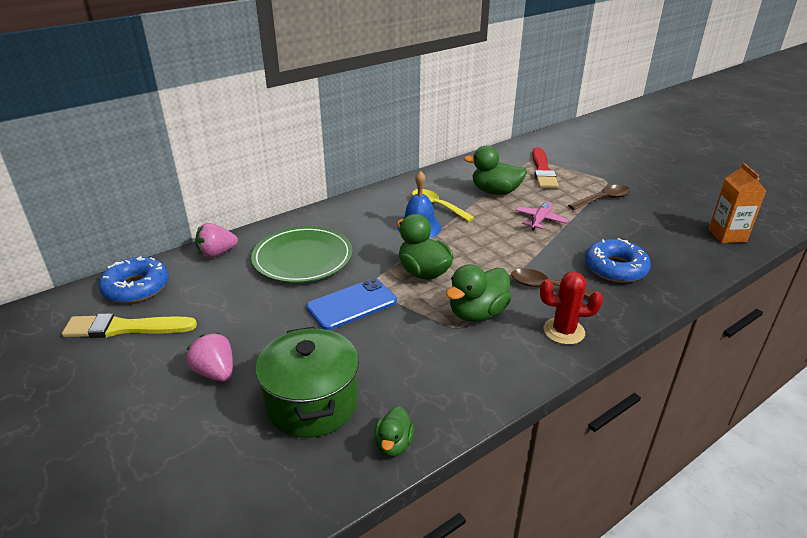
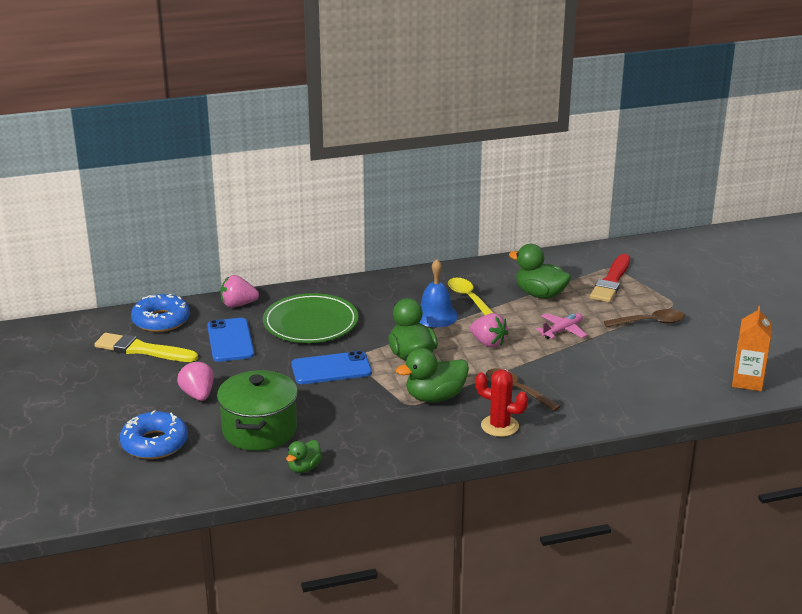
camera: 20 degrees right, 5 degrees down
(225, 295) = (230, 340): none -> blue phone
(485, 244) = (488, 343): none -> pink strawberry
(615, 268) = (597, 387): blue donut -> blue donut (154, 443)

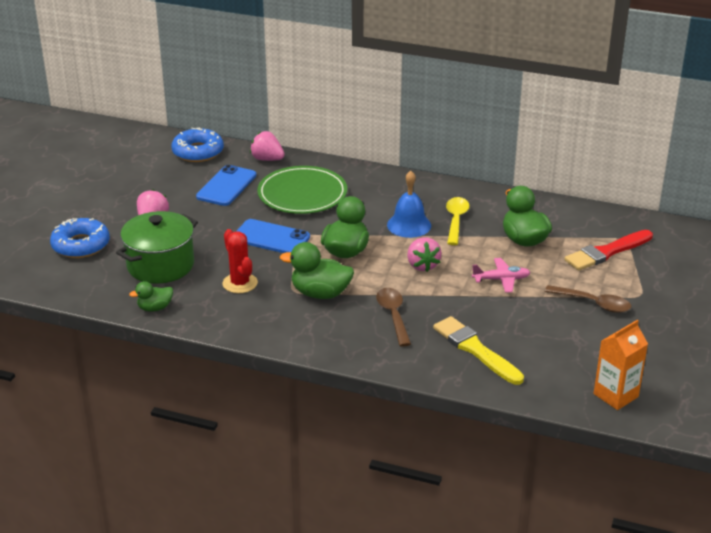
camera: 35 degrees right, 5 degrees up
(142, 350) = (158, 170): yellow brush -> yellow brush (475, 350)
(499, 426) = (341, 339): red cactus -> red cactus (240, 283)

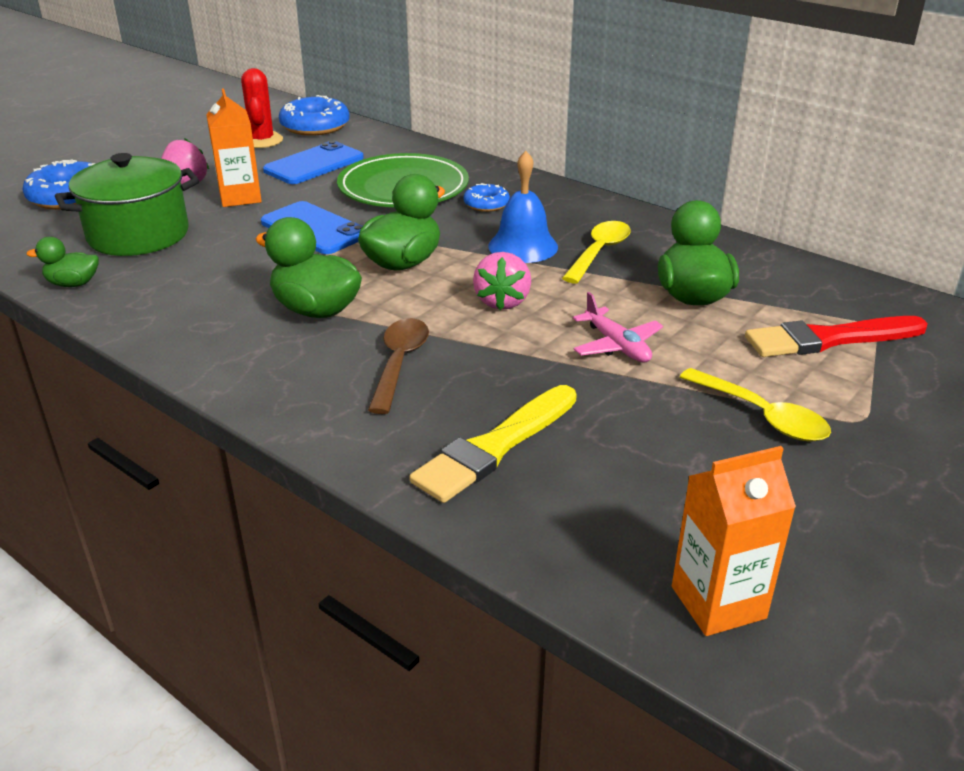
camera: 20 degrees right, 0 degrees up
(200, 223) = (240, 197): none -> orange carton
(240, 283) = (217, 275): red cactus -> red cactus (262, 141)
(267, 159) = (393, 145): pink strawberry -> none
(365, 197) = (486, 204): none -> blue donut
(475, 350) = (495, 447): yellow brush -> yellow brush turned 120 degrees counterclockwise
(501, 280) = (617, 345): pink plane -> pink plane turned 45 degrees clockwise
(593, 303) = (762, 416): brown spoon -> yellow spoon

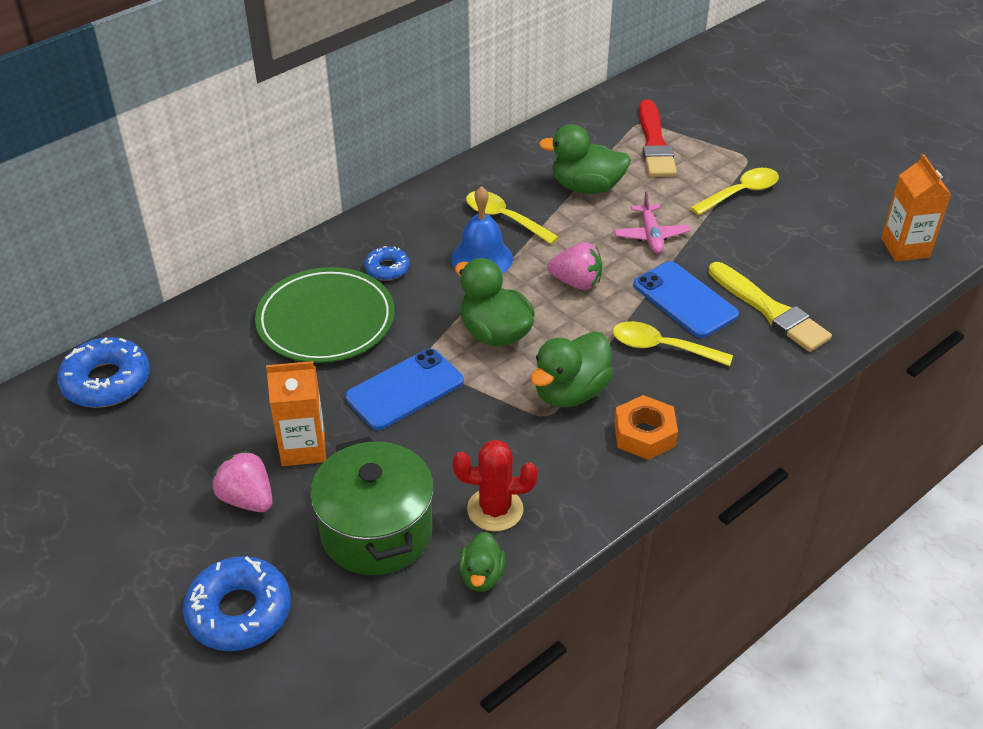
camera: 80 degrees left, 10 degrees up
(250, 358) = (644, 434): none -> orange nut
(262, 141) = (132, 431): red cactus -> red cactus (495, 509)
(314, 164) = (232, 385): blue phone -> blue phone (684, 300)
(399, 363) = (661, 347): brown spoon -> yellow spoon
(617, 345) = (651, 235): pink plane -> pink plane turned 105 degrees clockwise

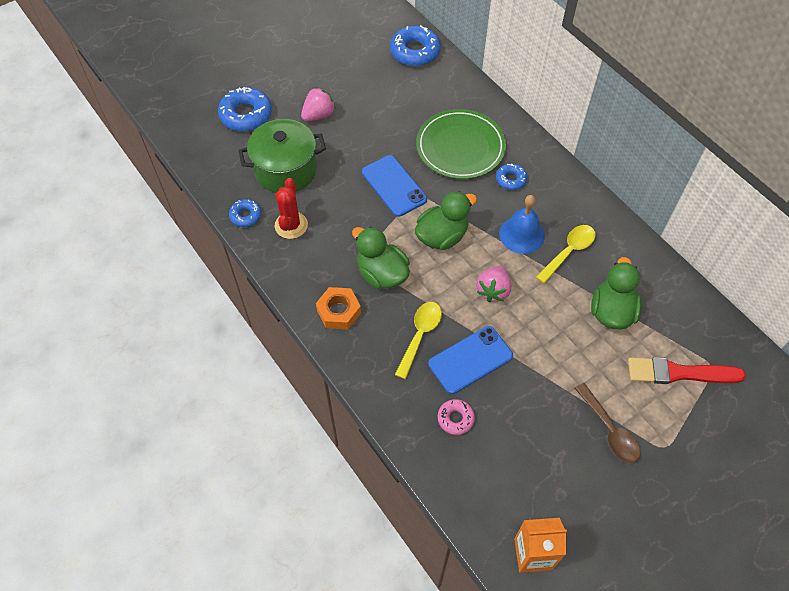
camera: 95 degrees right, 15 degrees up
(303, 448) = (352, 138): orange carton -> none
(482, 576) = (246, 216): green duck -> blue donut
(651, 235) = (549, 349): pink plane -> none
(740, 193) = (609, 430): yellow spoon -> brown spoon
(770, 310) = (455, 419): yellow brush -> pink donut

